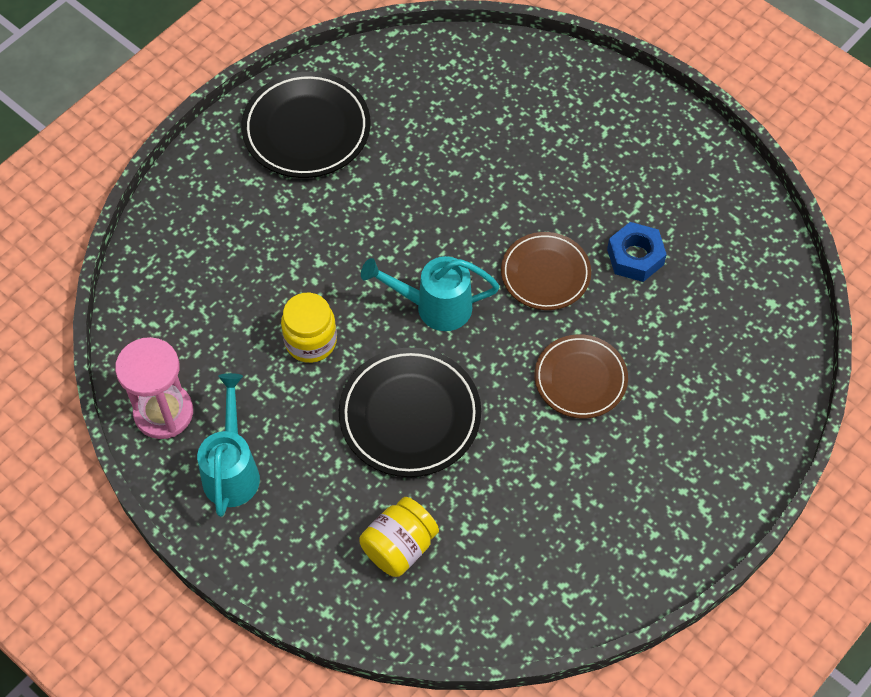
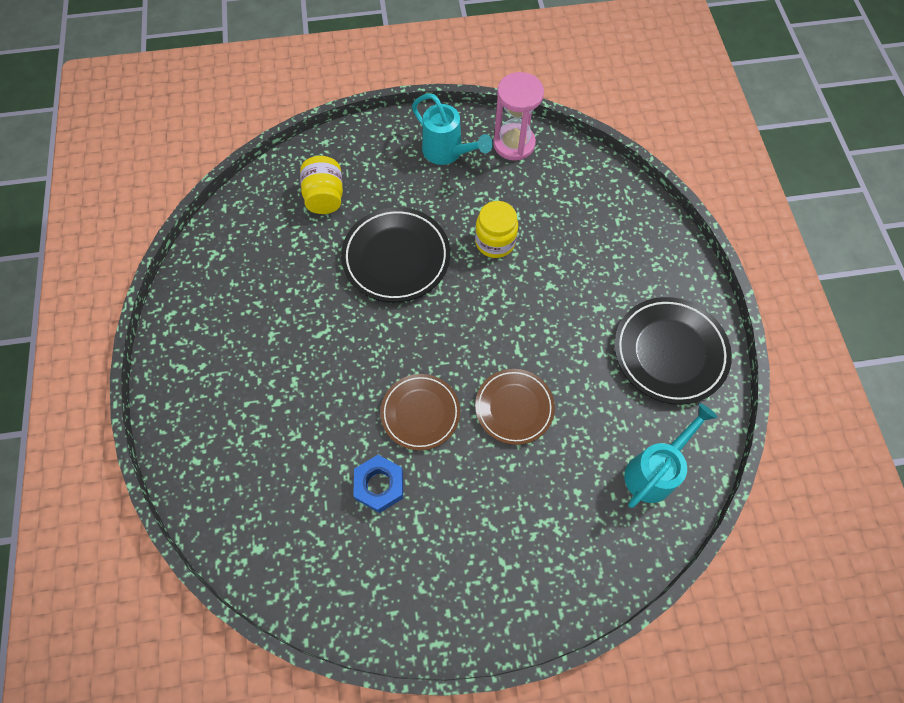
camera: 130 degrees right, 5 degrees up
(433, 306) = (458, 326): turquoise watering can -> turquoise watering can (655, 470)
(580, 379) = (327, 370): brown plate -> brown plate (514, 408)

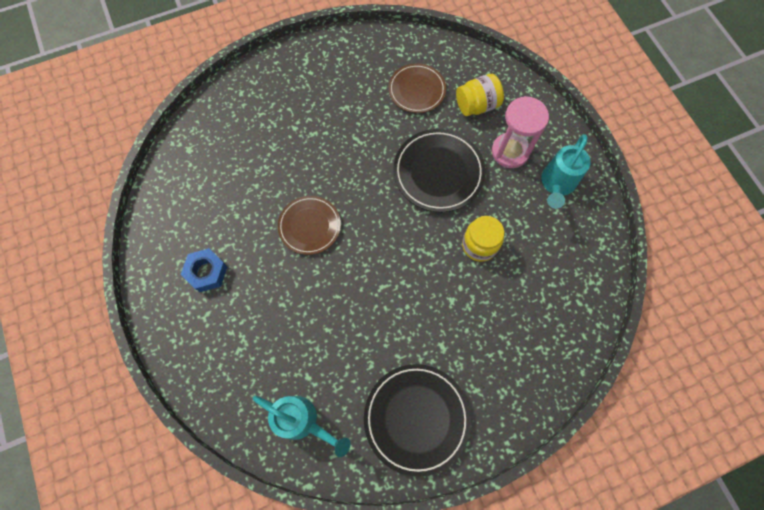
camera: 75 degrees right, 5 degrees up
(379, 485) = (247, 213): blue nut -> blue nut (206, 272)
(514, 144) = (589, 237): pink hourglass -> pink hourglass (510, 151)
(514, 408) = (331, 295): brown plate -> brown plate (417, 90)

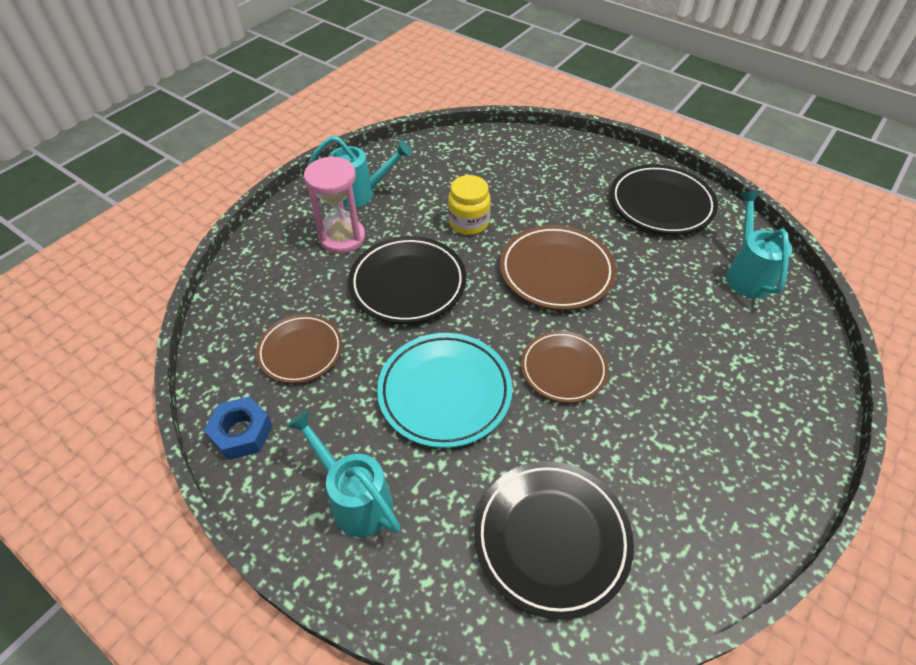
camera: 120 degrees left, 20 degrees down
(206, 272) = (708, 445): blue nut -> blue nut (242, 433)
(220, 155) = (551, 538): none -> black plate
(303, 81) = (355, 499): none -> turquoise watering can
(337, 151) = (445, 392): none -> turquoise plate
(392, 277) = (556, 271): none -> brown plate
(477, 105) = (293, 286): yellow jar -> none

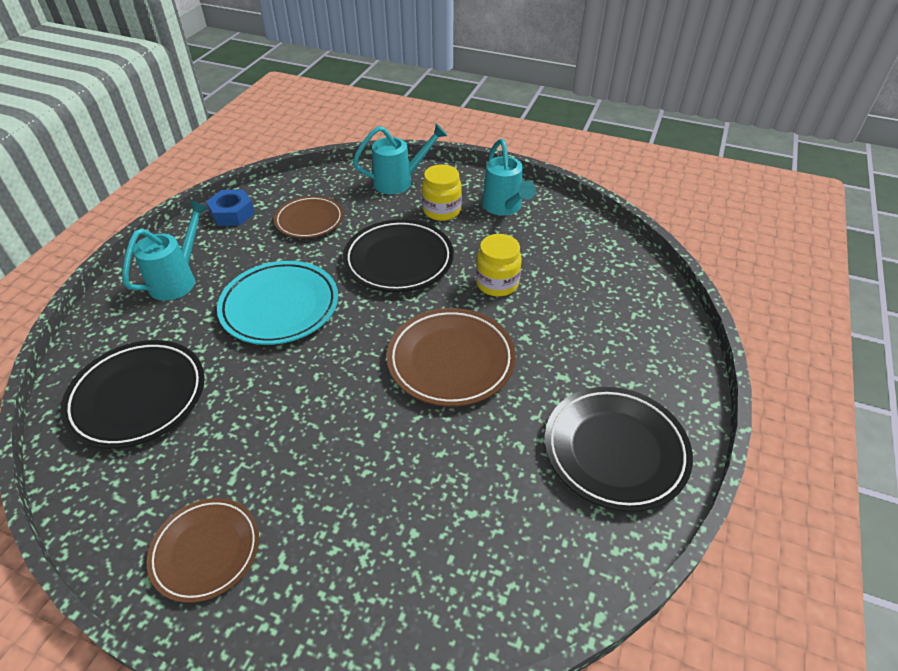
camera: 75 degrees right, 5 degrees down
(342, 238) = (442, 211): pink hourglass -> yellow jar
(563, 369) = (318, 383): brown plate -> brown plate (206, 551)
(746, 273) = (517, 559): turquoise watering can -> turquoise watering can (400, 181)

